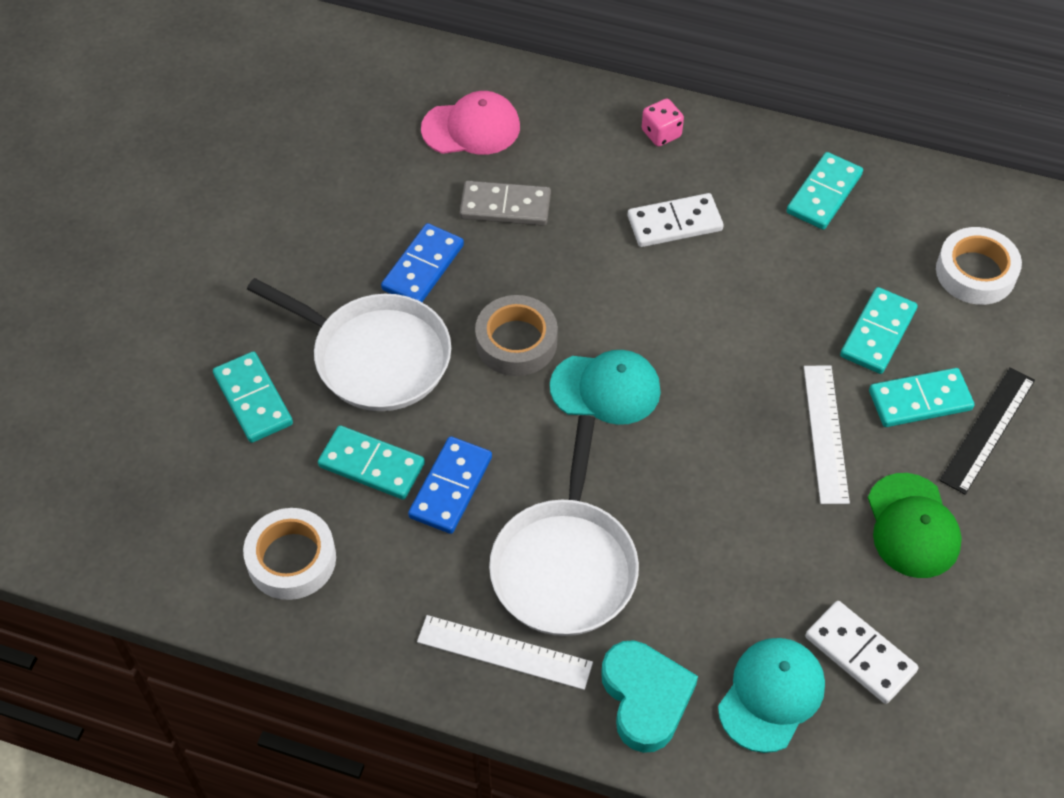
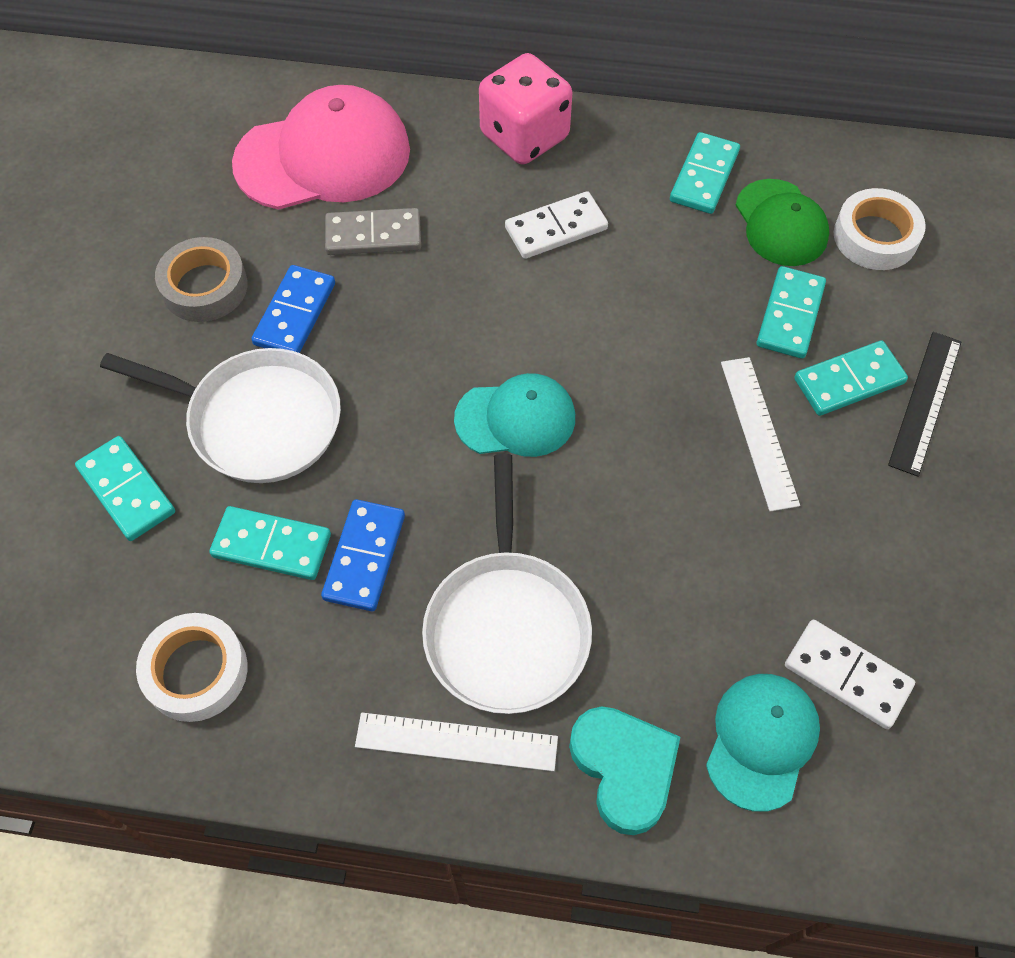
camera: 10 degrees left, 5 degrees up
(471, 128) = (323, 156): pink cap -> pink cap, size x1.67
(516, 342) = (410, 381): grey tape -> grey tape (204, 287)
(661, 133) = (524, 136): pink dice -> pink dice, size x2.07
(912, 526) = (871, 520): green cap -> green cap (781, 223)

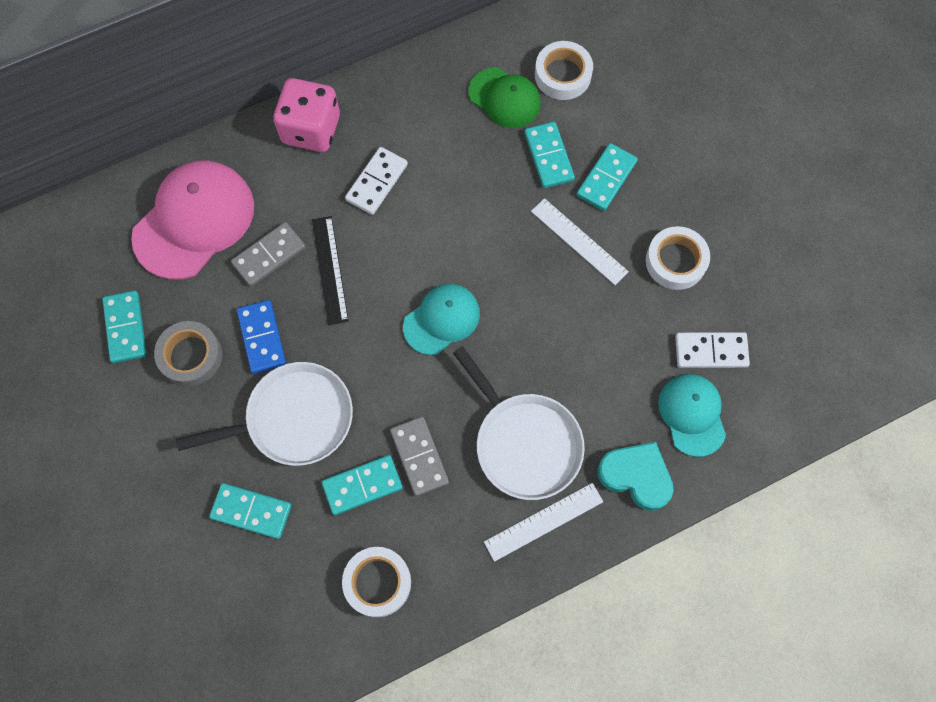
camera: 35 degrees left, 10 degrees up
(364, 557) = (419, 457): blue domino -> grey domino
(704, 176) = (439, 92): turquoise domino -> turquoise domino (126, 328)
(875, 532) = (675, 261): none -> white tape
(925, 402) = (654, 166): black ruler -> black ruler (330, 270)

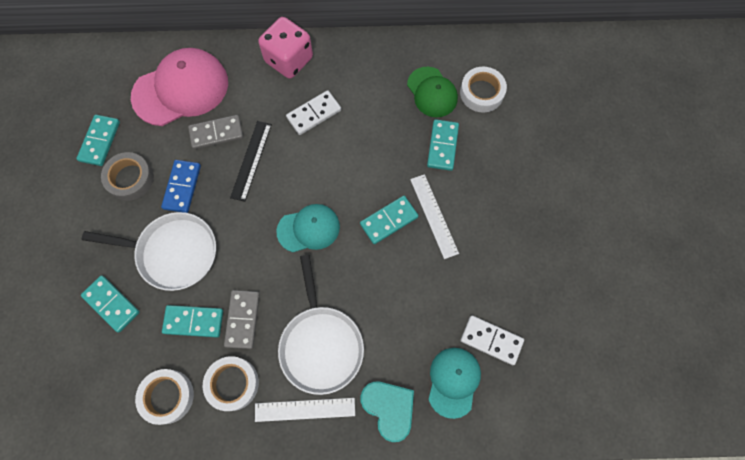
camera: 25 degrees right, 0 degrees up
(606, 178) = (476, 179): turquoise domino -> turquoise domino (389, 220)
(675, 261) = (497, 261): white tape -> white tape (232, 384)

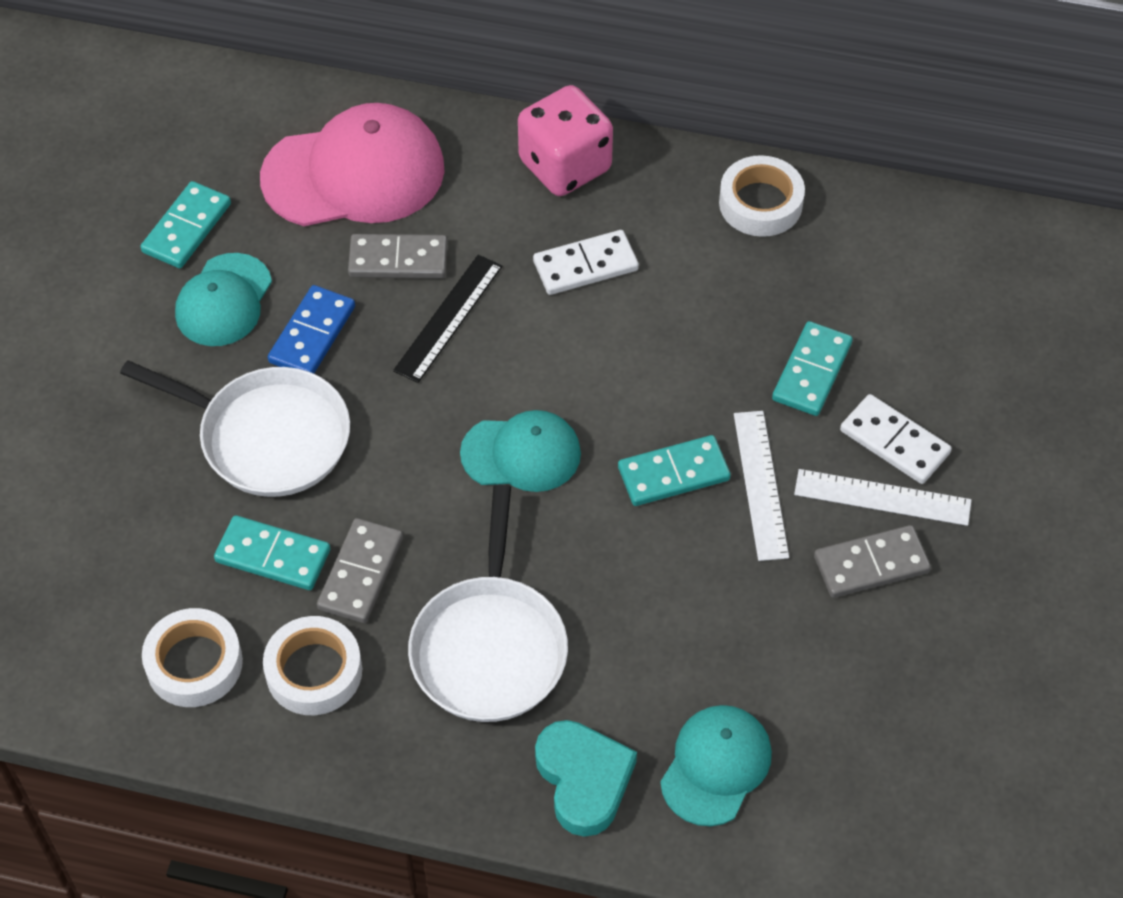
camera: 15 degrees right, 15 degrees down
(111, 304) = (137, 494): turquoise domino -> none
(130, 179) = (224, 300): grey tape -> turquoise cap
(305, 409) = (431, 744): white ruler -> white ruler (882, 497)
(432, 92) = (819, 276): green cap -> none
(481, 93) = (914, 297): white tape -> white tape (760, 203)
(491, 340) = (807, 716): white domino -> white domino (894, 442)
(500, 246) = (871, 564): none -> grey domino

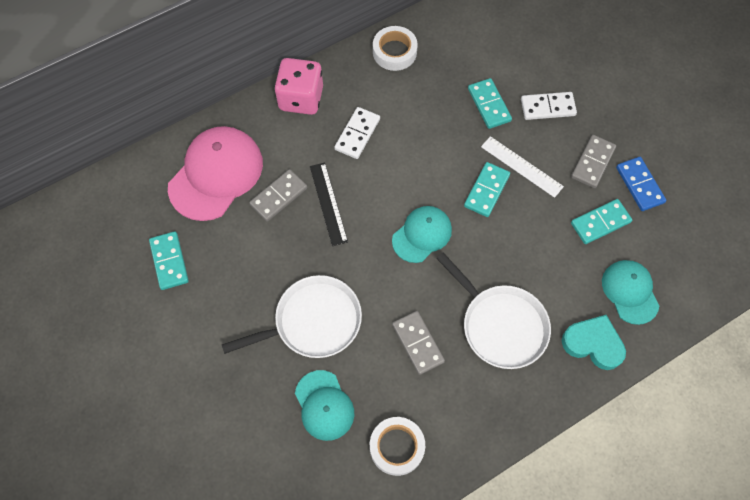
camera: 45 degrees left, 10 degrees up
(224, 300) = (224, 279): turquoise cap -> turquoise cap (324, 405)
(273, 556) = (375, 370): turquoise domino -> turquoise domino (600, 223)
(312, 334) = (280, 260): blue domino -> blue domino (640, 185)
(314, 671) = (447, 402): white tape -> none
(882, 497) = (567, 133): white ruler -> none

